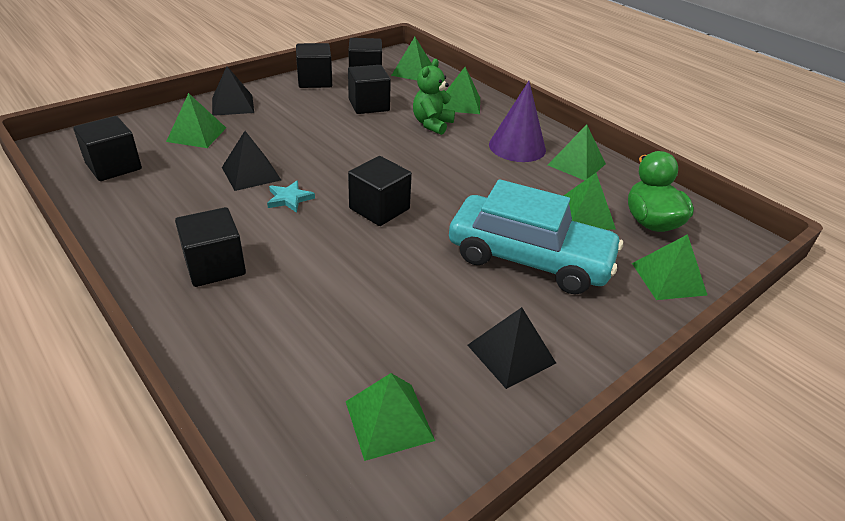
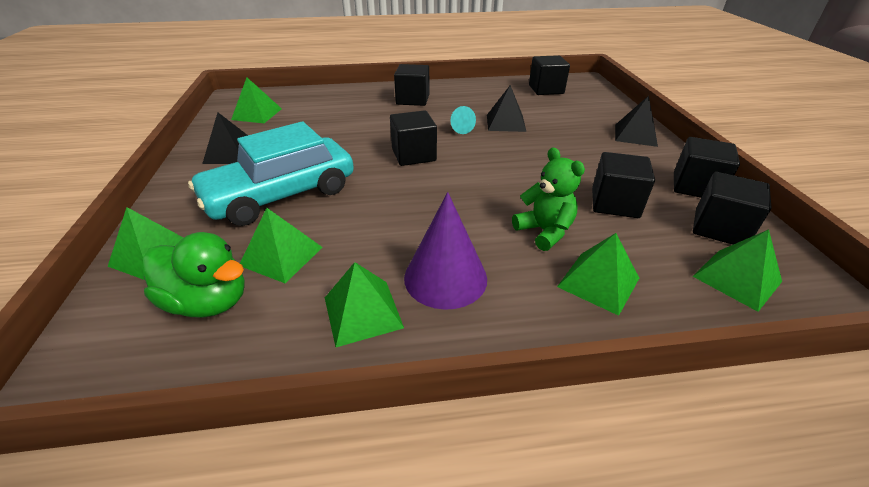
camera: 125 degrees right, 0 degrees up
(197, 134) = (581, 115): green pyramid -> none
(289, 199) = (460, 128): turquoise star -> turquoise cone

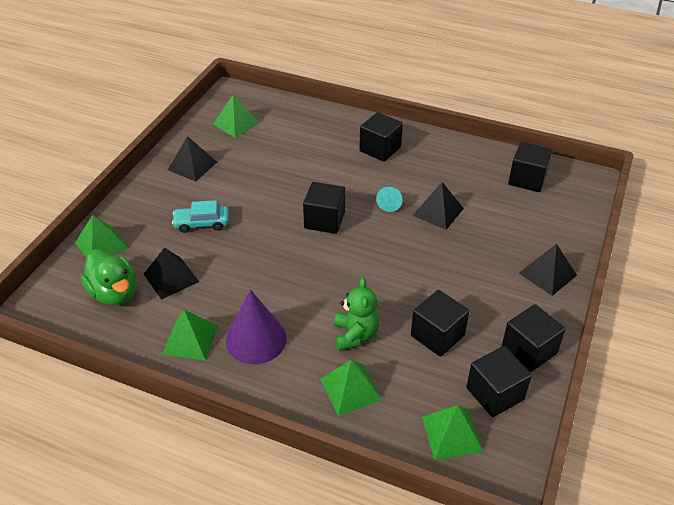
camera: 30 degrees right, 5 degrees up
(281, 194) = (202, 223): turquoise car -> turquoise car, size x0.47
(281, 256) = (171, 277): green pyramid -> black pyramid

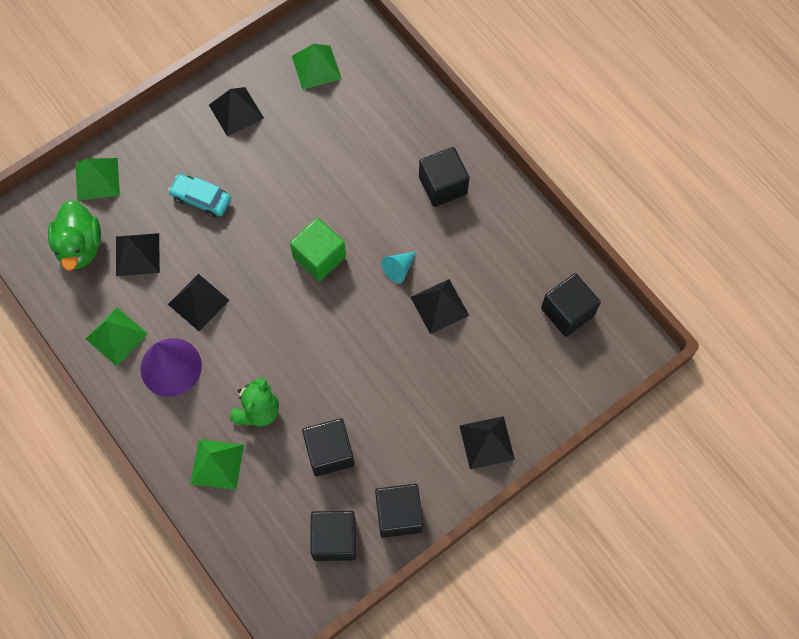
camera: 30 degrees right, 25 degrees up
(247, 286) = (198, 302): none -> black pyramid
(324, 220) = (319, 257): black cube -> green cube
(452, 434) = (270, 555): green pyramid -> none

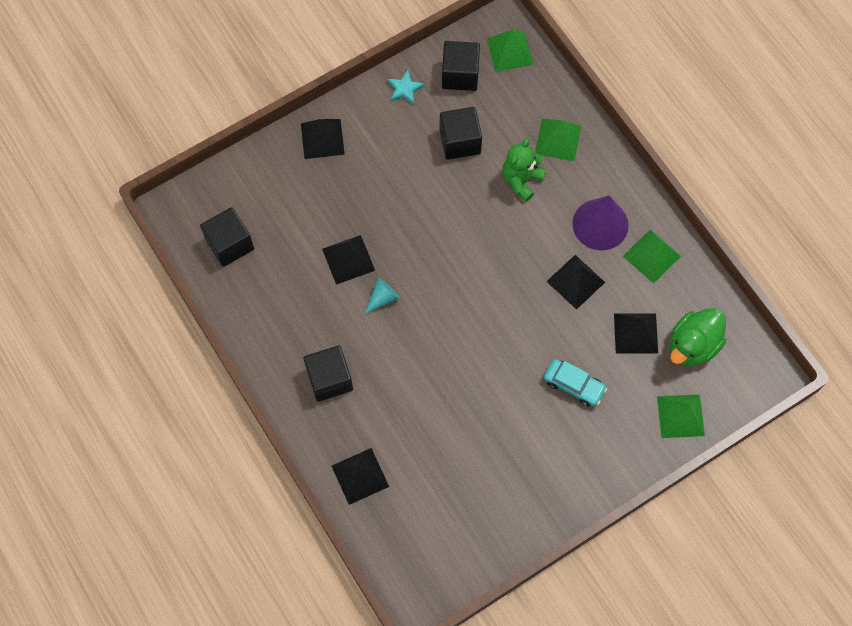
camera: 175 degrees left, 0 degrees up
(80, 246) = (692, 345): green duck -> green duck turned 135 degrees counterclockwise
(236, 111) = (537, 481): black pyramid -> black pyramid (360, 476)
(316, 67) = (449, 527): green pyramid -> green pyramid (510, 51)
(319, 257) = (458, 315): green cube -> none
(399, 514) = (404, 89): black cube -> turquoise star

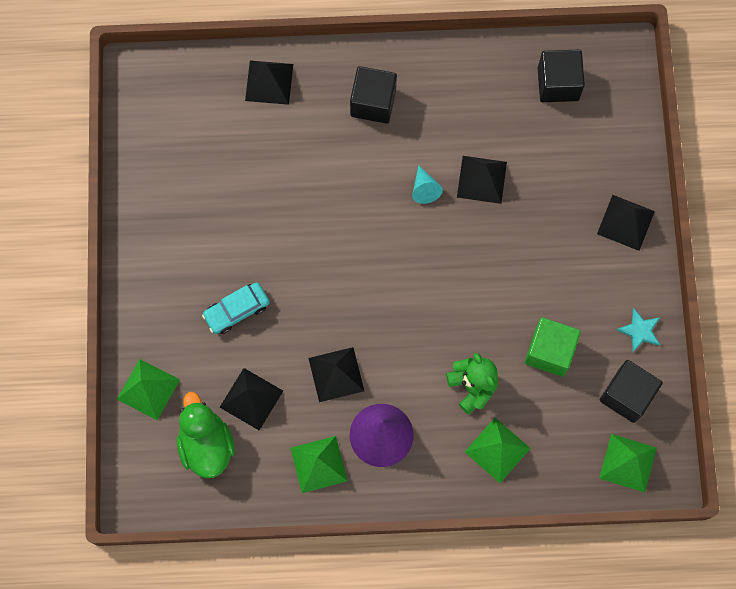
camera: 120 degrees right, 5 degrees up
(460, 141) = (549, 351): black cube -> green cube

